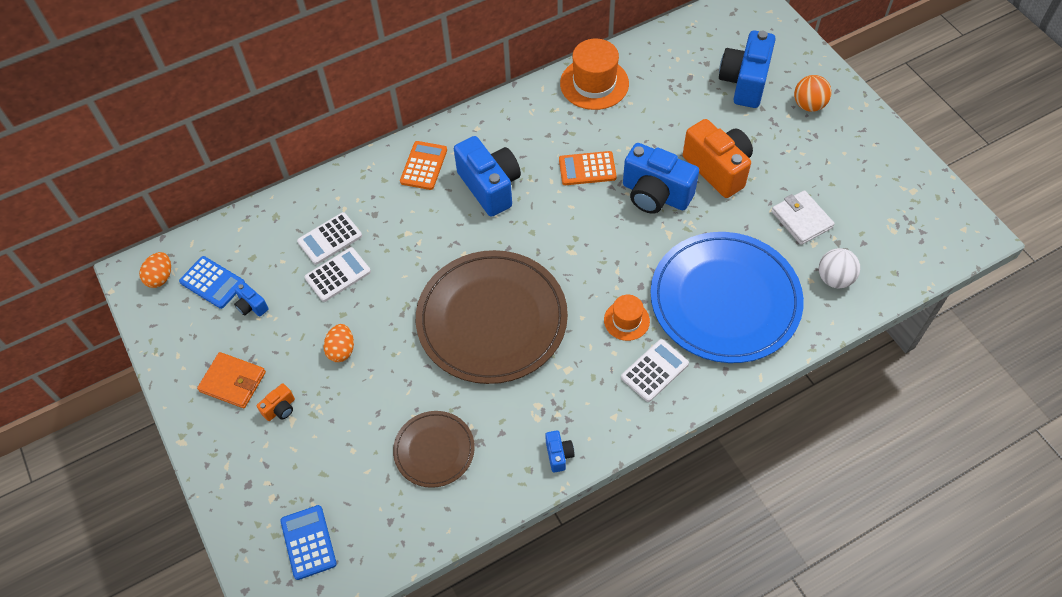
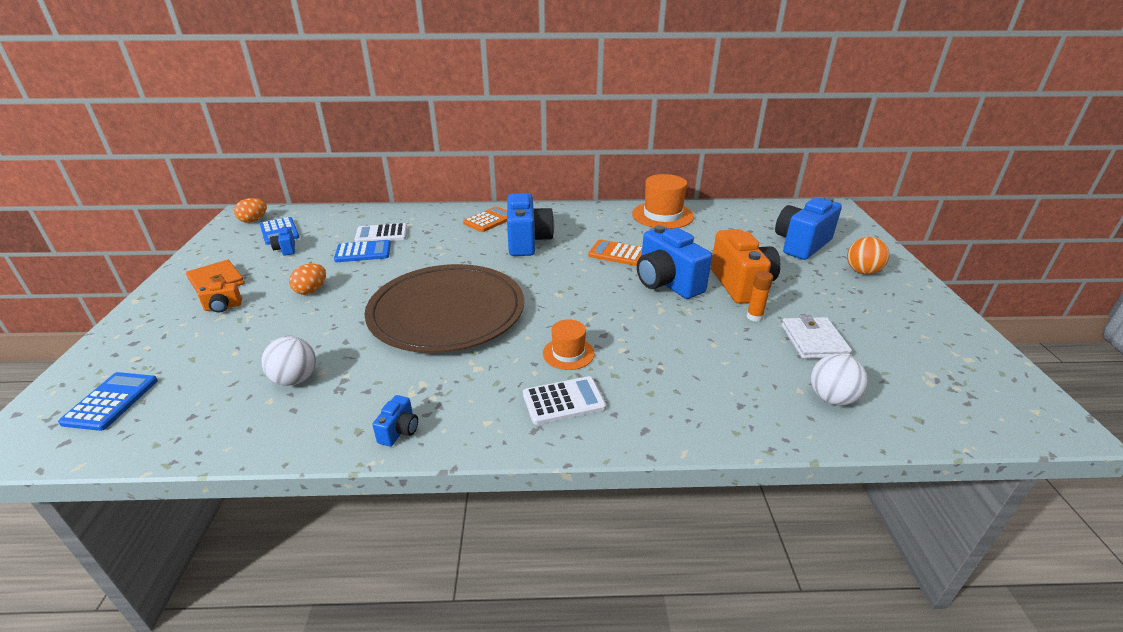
camera: 25 degrees right, 25 degrees down
(338, 275) = (363, 252): white calculator -> blue calculator
(434, 450) = (295, 379): brown plate -> white ball
(725, 300) = (685, 373): blue plate -> none
(746, 209) = (754, 317): none -> orange glue stick

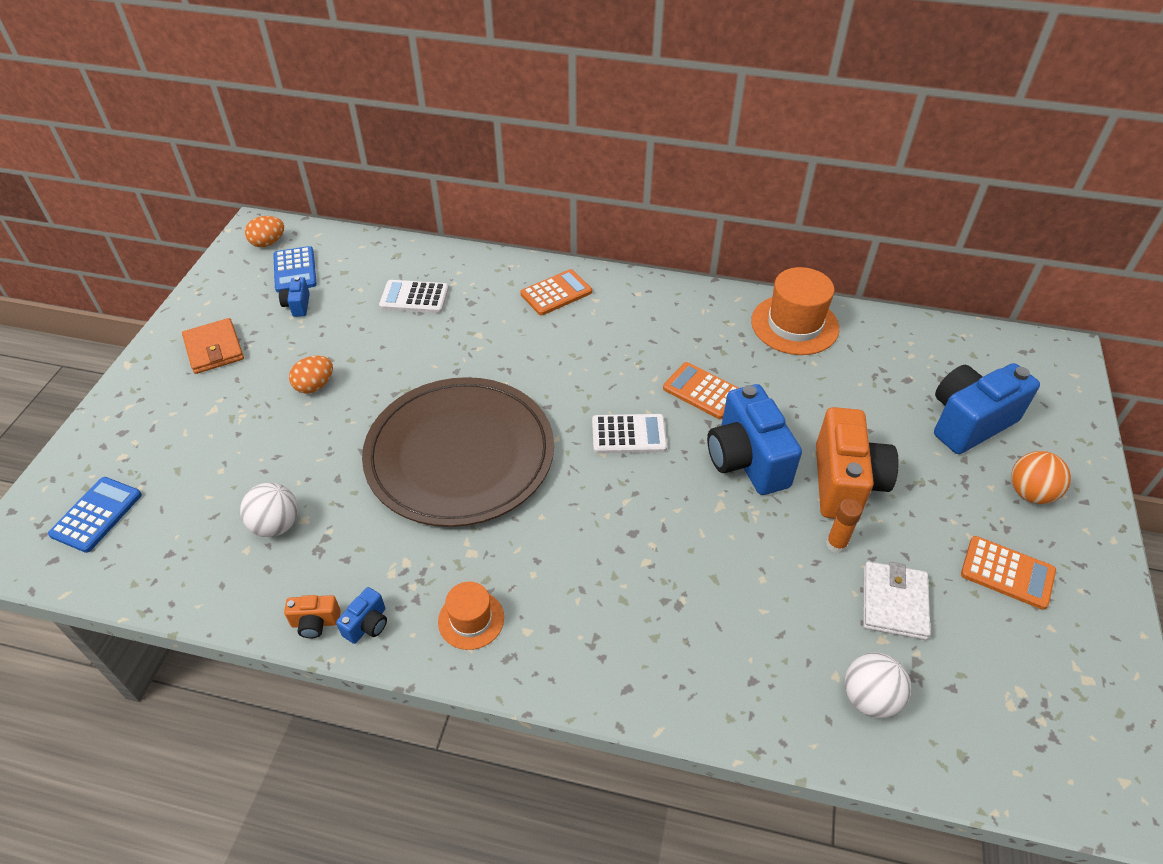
camera: 15 degrees right, 15 degrees up
(223, 307) = (217, 394): orange camera -> orange camera (315, 623)
(363, 252) = (386, 328): blue calculator -> none
(527, 242) = (592, 346): blue camera -> none
(563, 401) = (552, 625): white calculator -> white calculator (629, 434)
(568, 353) = (581, 554): orange hat -> orange hat (471, 619)
(876, 313) = (1007, 573): none -> orange calculator

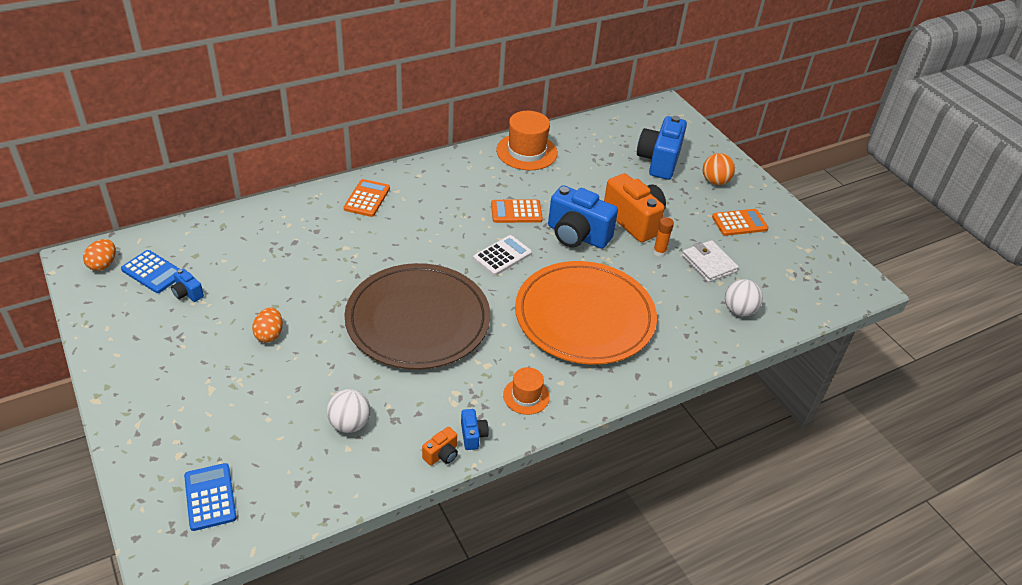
camera: 45 degrees left, 5 degrees down
(214, 349) = (157, 353): orange wallet -> none
(414, 297) = (271, 246): white calculator -> none
(645, 567) = (584, 316): none -> orange plate

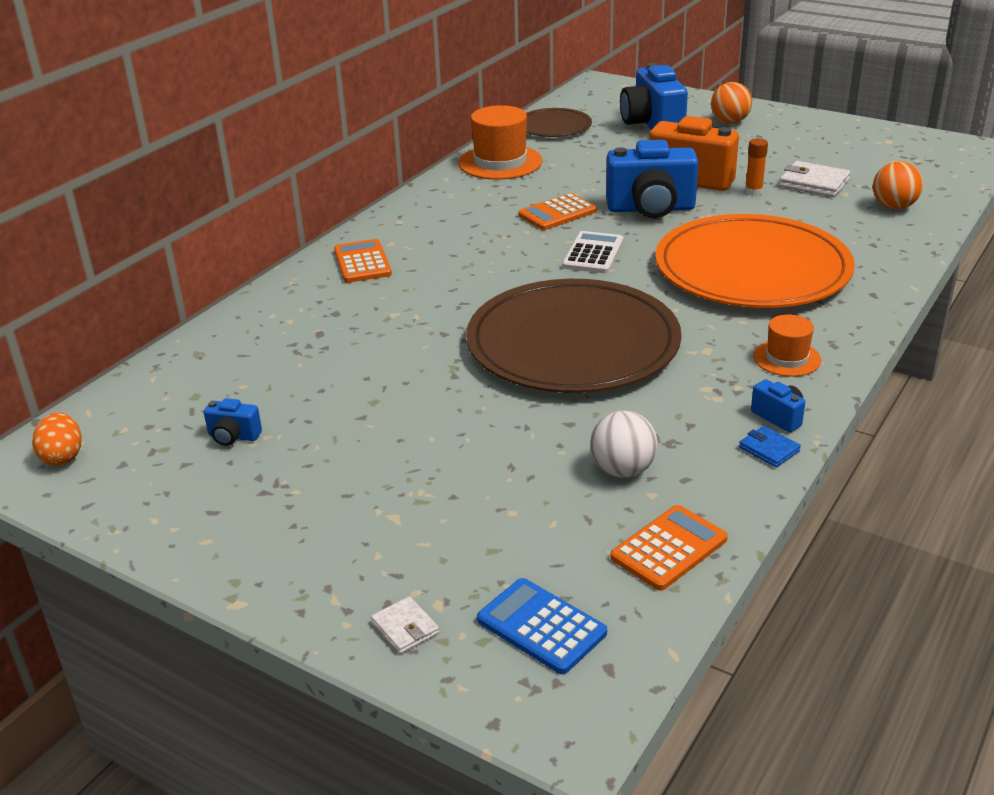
camera: 25 degrees left, 10 degrees down
(151, 459) = (405, 628): none -> white wallet
(153, 272) = (152, 435): blue calculator -> none
(269, 334) = (403, 431): orange egg -> none
(441, 454) = (769, 449): orange camera -> blue wallet
(593, 134) = (554, 126): none -> brown plate
(739, 223) = (798, 144): orange calculator -> orange calculator (669, 548)
(739, 310) = (893, 207): white ball -> orange ball

